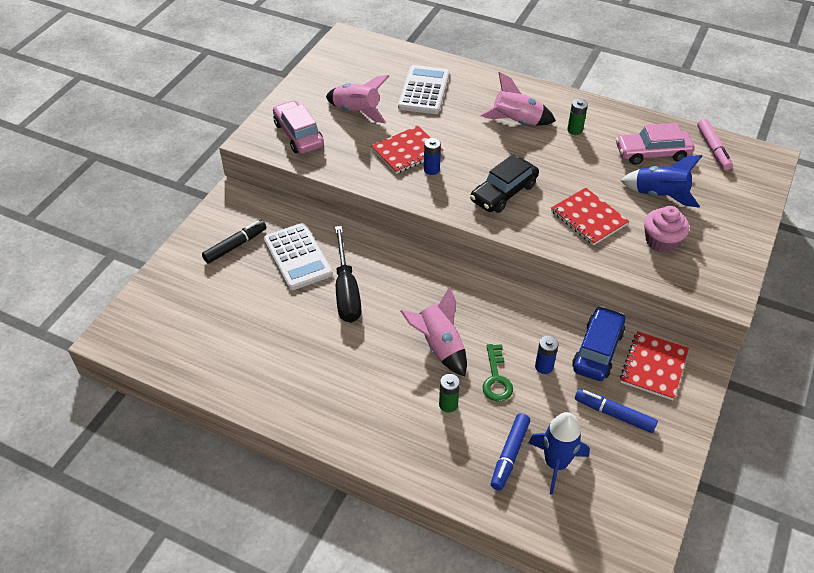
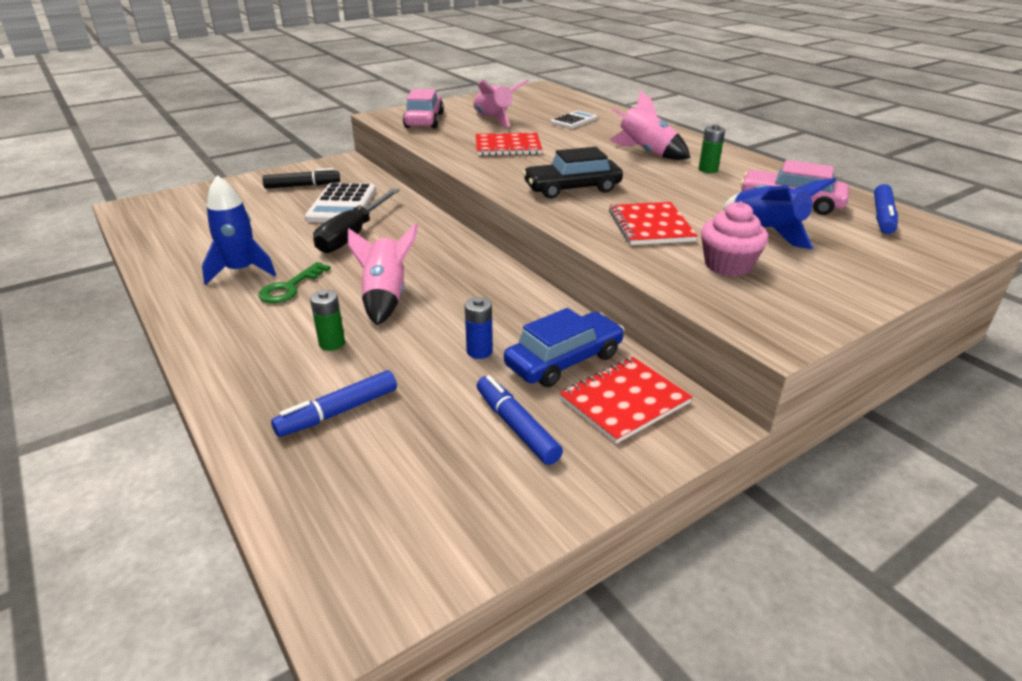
camera: 30 degrees right, 15 degrees down
(424, 90) = (574, 121): white calculator -> white calculator, size x0.60
(431, 169) = (516, 160): blue battery -> none
(496, 378) = (411, 342): green key -> green key (289, 288)
(556, 463) = (382, 443): blue rocket -> blue rocket (241, 271)
(713, 149) = (882, 217): pink marker -> blue marker

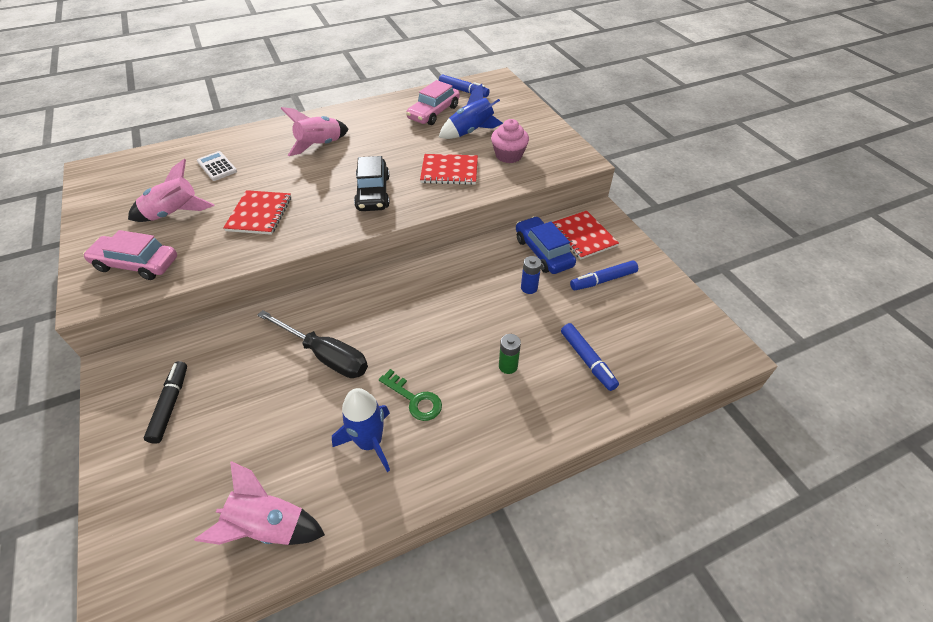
camera: 80 degrees left, 15 degrees up
(342, 204) = (247, 365): white calculator -> none
(385, 297) = (448, 334): pink rocket -> pink rocket (269, 527)
(708, 170) = (367, 128): green battery -> none

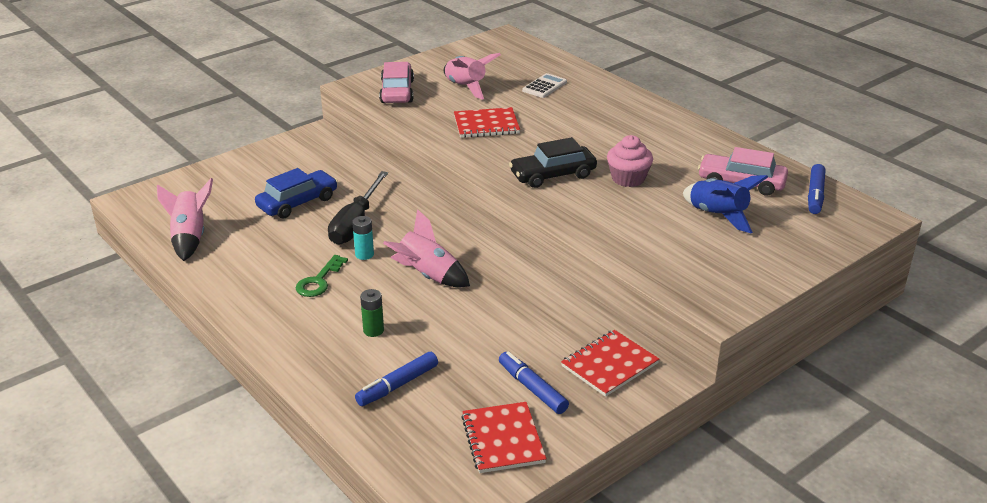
camera: 75 degrees right, 15 degrees down
(170, 405) = (287, 167): black marker -> none
(320, 146) = (616, 128): pink rocket -> pink rocket (427, 276)
(370, 442) = (269, 266): blue rocket -> none
(385, 356) = (364, 254): none -> turquoise battery
(449, 171) = (623, 214): red notebook -> red notebook (503, 439)
(508, 155) = (685, 251): pink cupcake -> pink cupcake (628, 178)
(529, 288) = (493, 331): blue battery -> none
(543, 252) = (561, 335): blue car -> blue car (297, 202)

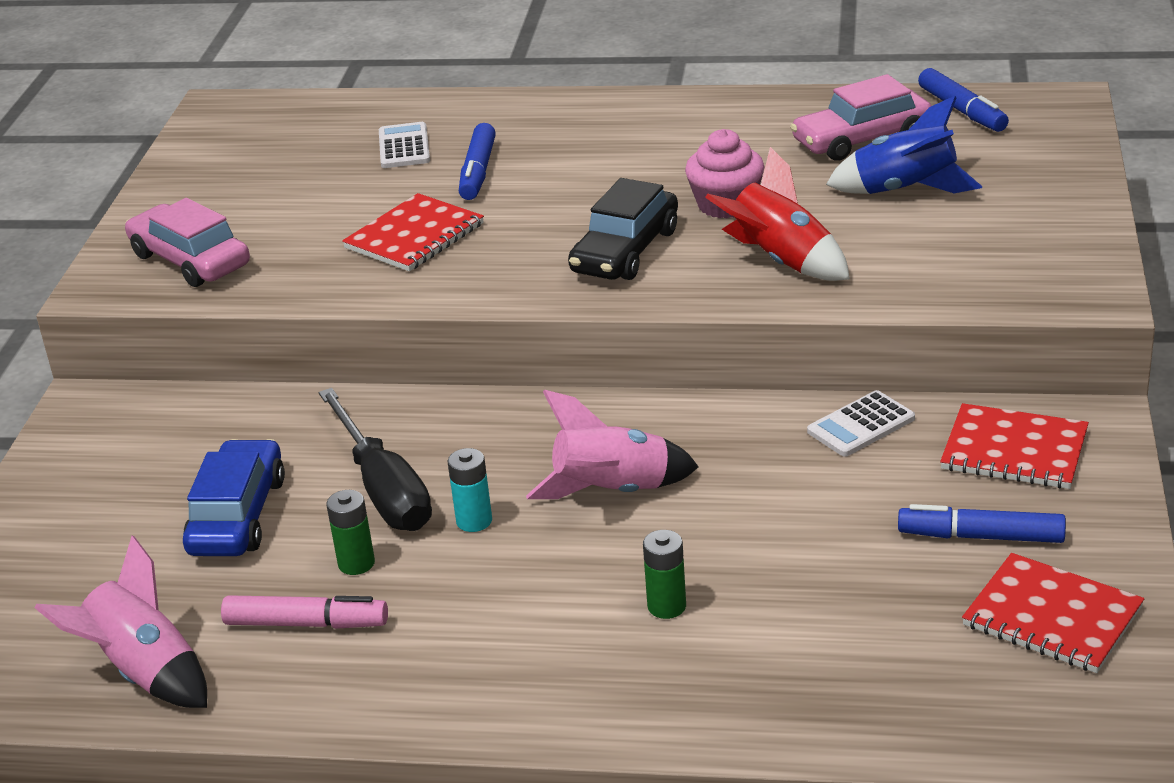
camera: 40 degrees left, 0 degrees up
(257, 254) = (306, 623): none -> pink marker
(304, 244) = (356, 563): none -> green battery
(319, 281) = (471, 597): green key -> none
(398, 385) = (821, 648): blue marker -> blue marker (478, 171)
(466, 87) = (290, 203): pink rocket -> none
(564, 312) = (861, 425): none -> white calculator
(607, 215) = (780, 261): none -> red rocket
(609, 365) = (1014, 450): red notebook -> red notebook turned 75 degrees counterclockwise

